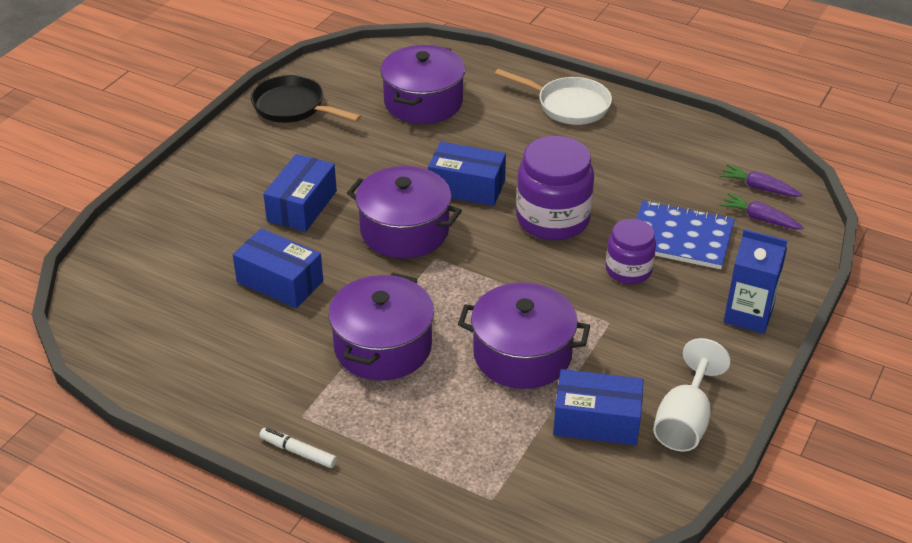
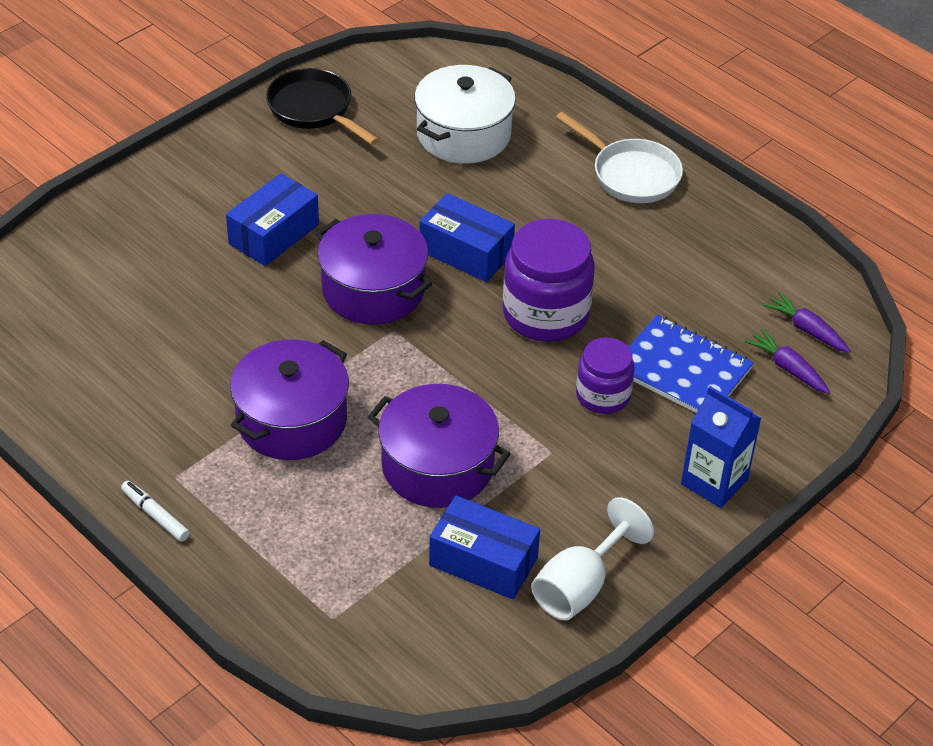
camera: 15 degrees right, 5 degrees up
(280, 282) = (214, 319): blue box -> none
(423, 102) = (463, 134): purple pot -> white pot

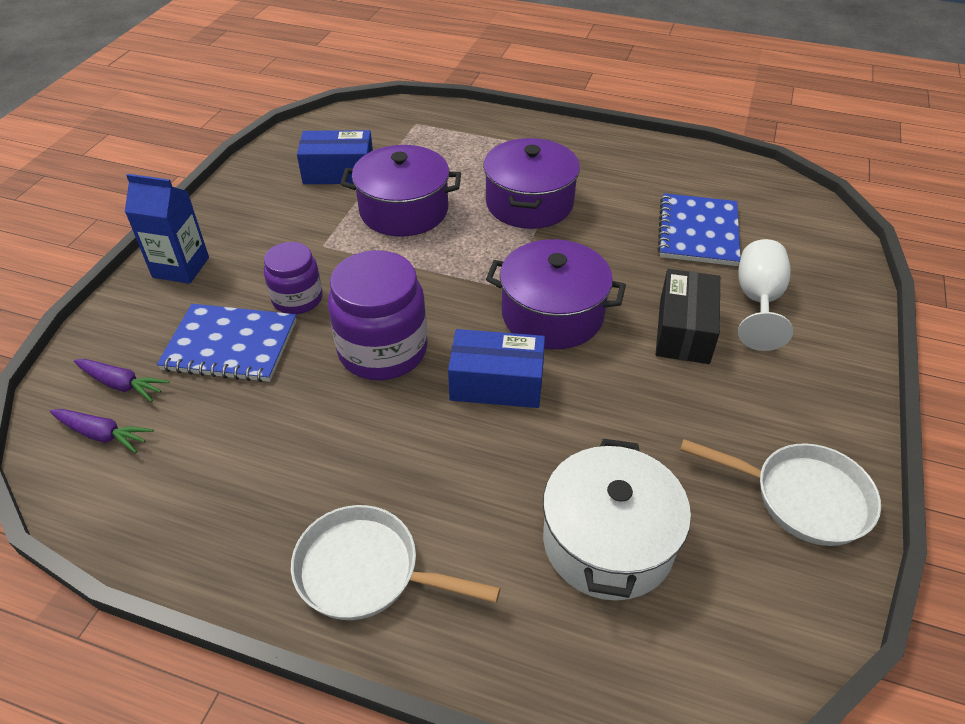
camera: 155 degrees right, 0 degrees up
(154, 316) = (698, 232): none -> blue notebook
(155, 515) = (563, 132): white marker -> none
(274, 234) = (684, 330): blue box -> black box
(314, 109) = (802, 498): black pan -> white pan
(580, 586) = (266, 179): white goblet -> white goblet (758, 301)

